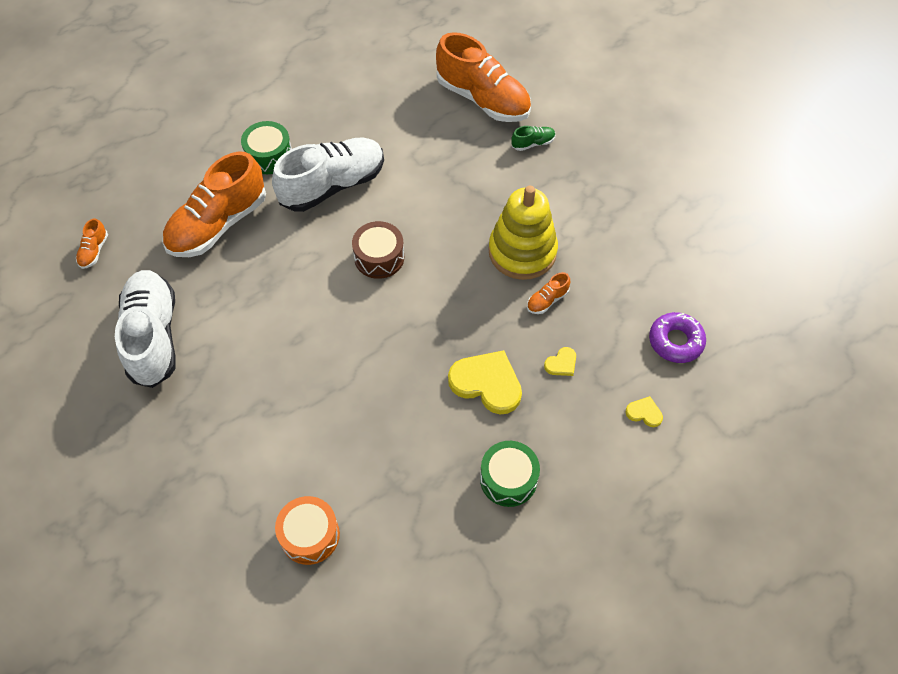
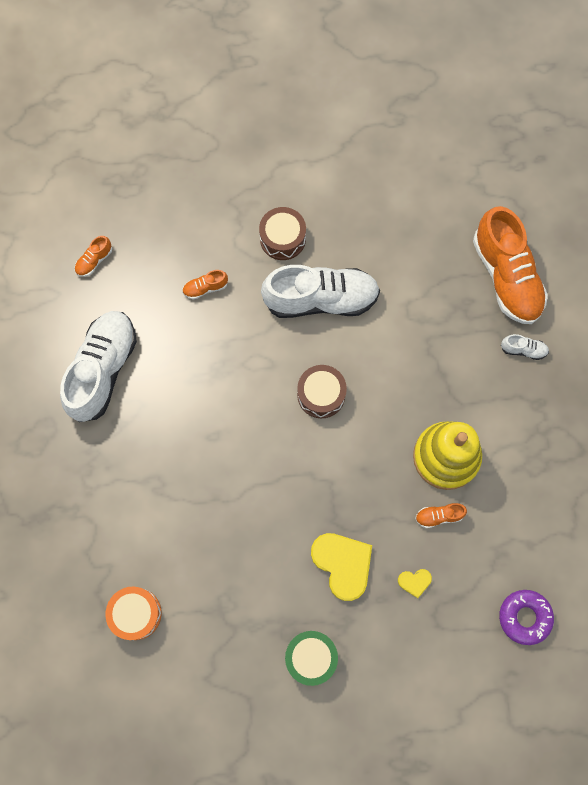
camera: 30 degrees right, 15 degrees up
(218, 224) = (205, 288): orange shoe -> orange shoe, size x0.41
(269, 156) = (282, 238): green drum -> brown drum
(533, 143) = (523, 350): green shoe -> white shoe
(644, 413) = (455, 665): yellow heart -> none

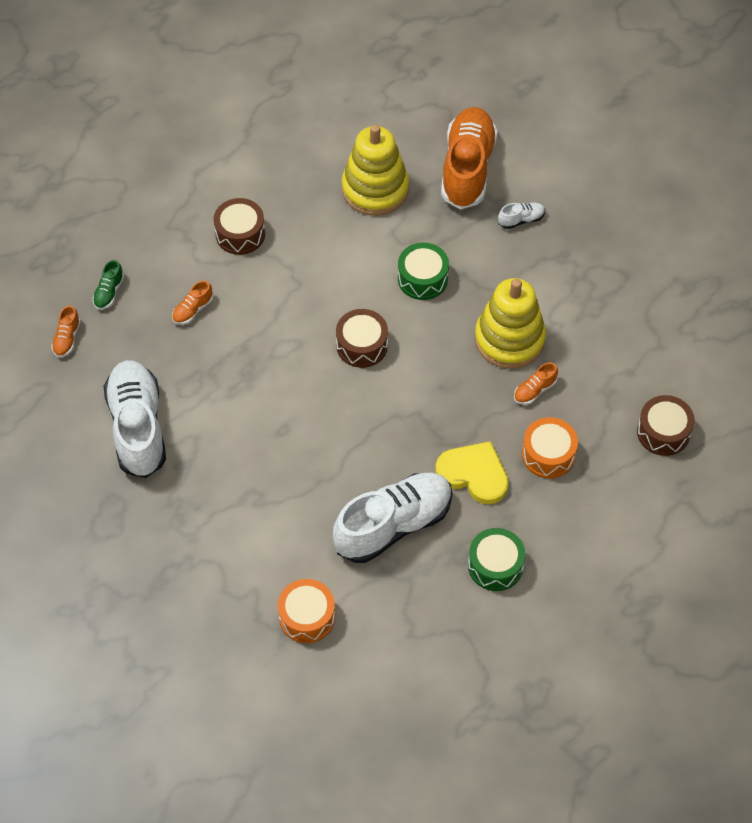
camera: 30 degrees left, 15 degrees down
(150, 236) = (109, 292): none -> green shoe
(321, 299) = (310, 267): white shoe -> white shoe (393, 525)
(407, 360) = (422, 278): none -> green drum
(414, 582) = (548, 454): yellow heart -> orange drum
(417, 255) = (375, 189): none -> yellow stacking toy
(506, 276) = (467, 168): orange shoe -> orange shoe turned 120 degrees counterclockwise
(524, 617) = (663, 432): purple donut -> brown drum

